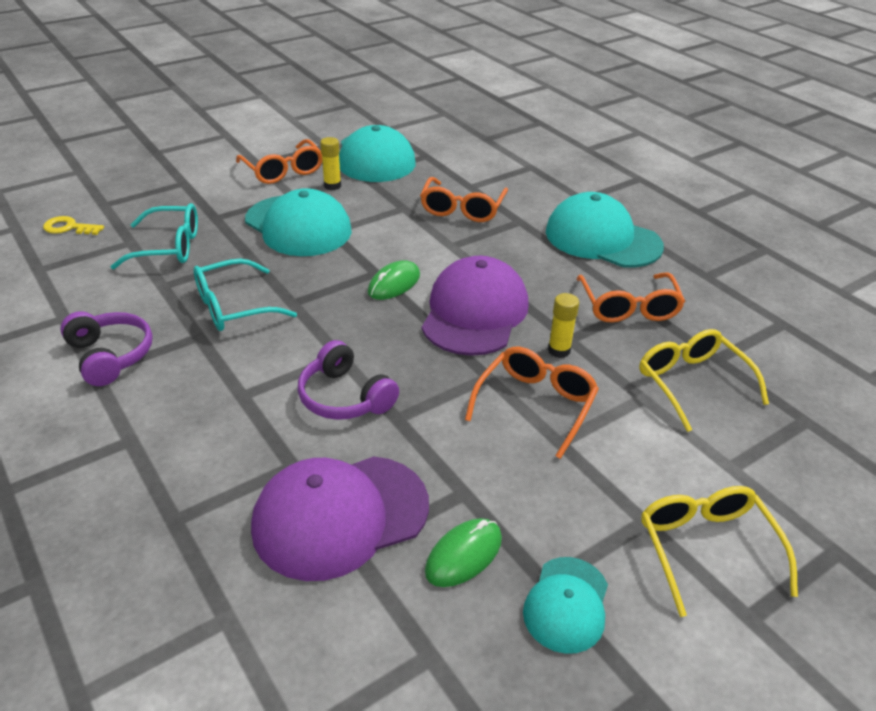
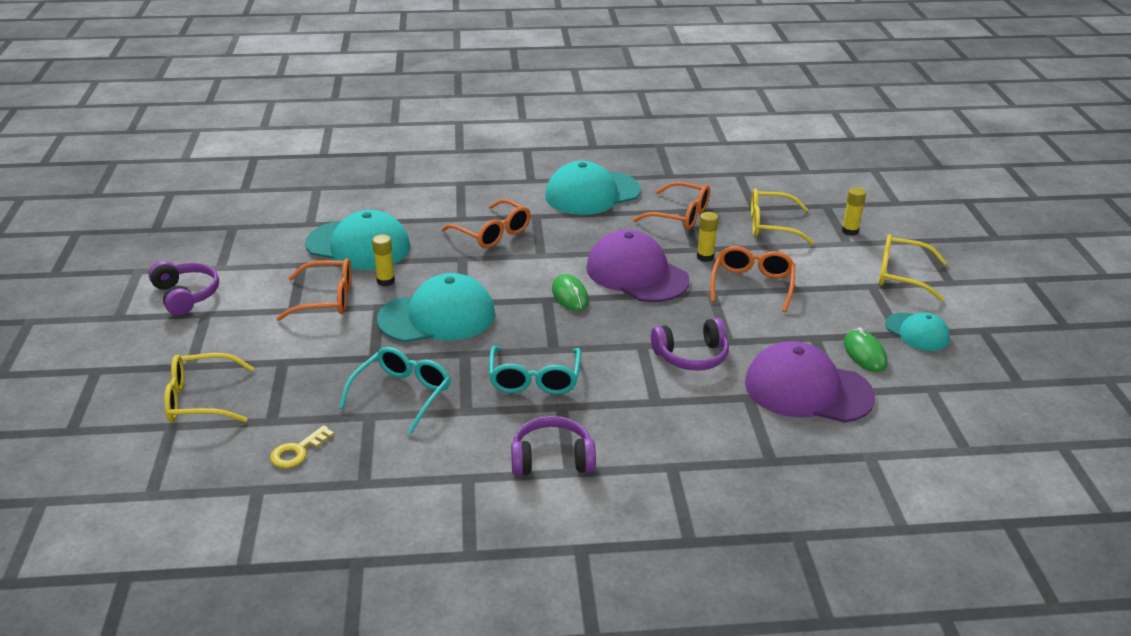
camera: 60 degrees left, 5 degrees down
(116, 170) = (200, 400): none -> yellow glasses
(244, 120) = (186, 295): none -> purple headphones
(340, 516) = (808, 390): purple cap -> purple cap turned 105 degrees clockwise
(536, 404) = (752, 284): orange glasses -> orange glasses turned 45 degrees clockwise
(765, 462) = (850, 231): none -> yellow glue stick

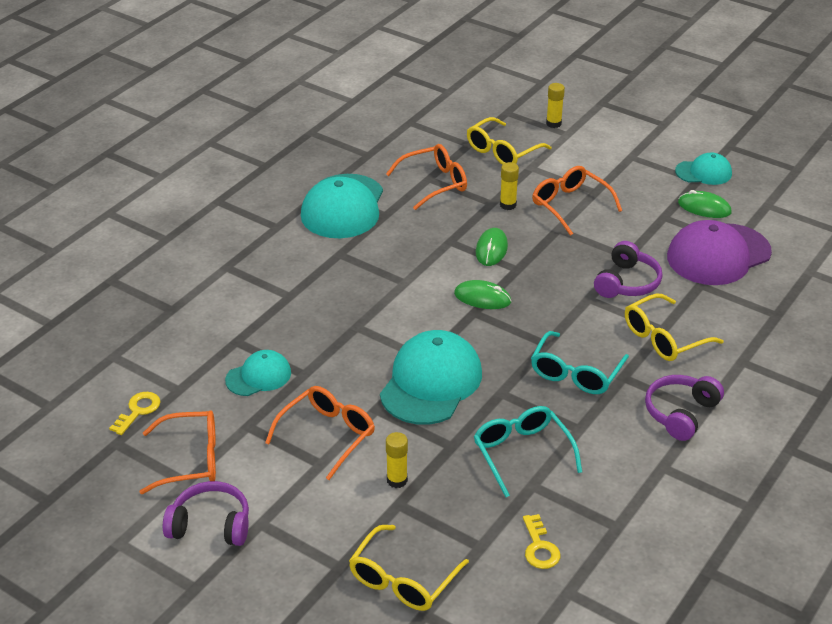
camera: 50 degrees left, 5 degrees up
(272, 220) = (138, 411): none -> yellow key
(358, 245) = (258, 376): turquoise cap -> turquoise cap, size x0.55
(385, 281) = (340, 387): yellow glue stick -> yellow glue stick (397, 480)
(493, 233) = (338, 290): orange glasses -> orange glasses (191, 460)
(534, 380) = (575, 373): turquoise glasses -> turquoise glasses turned 75 degrees clockwise
(636, 274) = (491, 249): purple cap -> green mouse
(901, 275) = (633, 137): yellow glasses -> yellow glasses (663, 338)

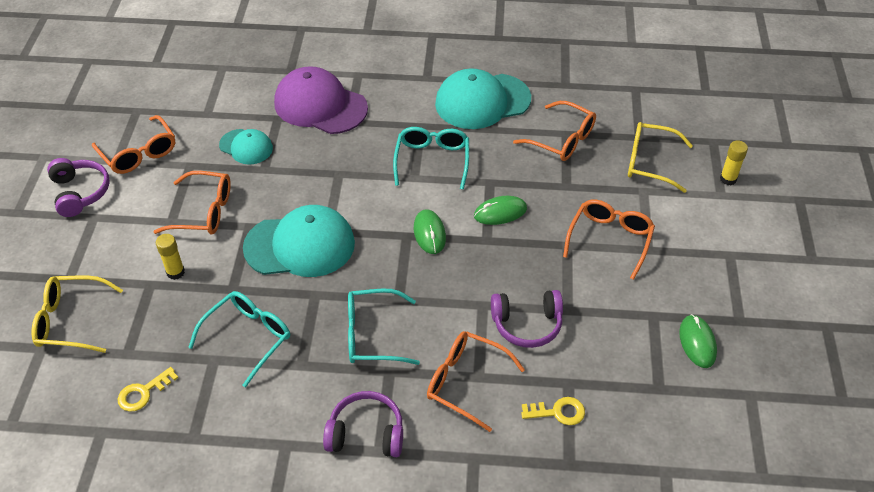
camera: 60 degrees right, 10 degrees up
(138, 411) = (174, 105): yellow key -> yellow key (558, 412)
(392, 263) = (432, 160): none -> turquoise glasses
(508, 205) = (572, 198): yellow glue stick -> none
(663, 338) = (465, 382): yellow glasses -> orange glasses
(703, 172) = (758, 321): turquoise cap -> none
(718, 255) = (628, 381): purple cap -> purple cap (320, 105)

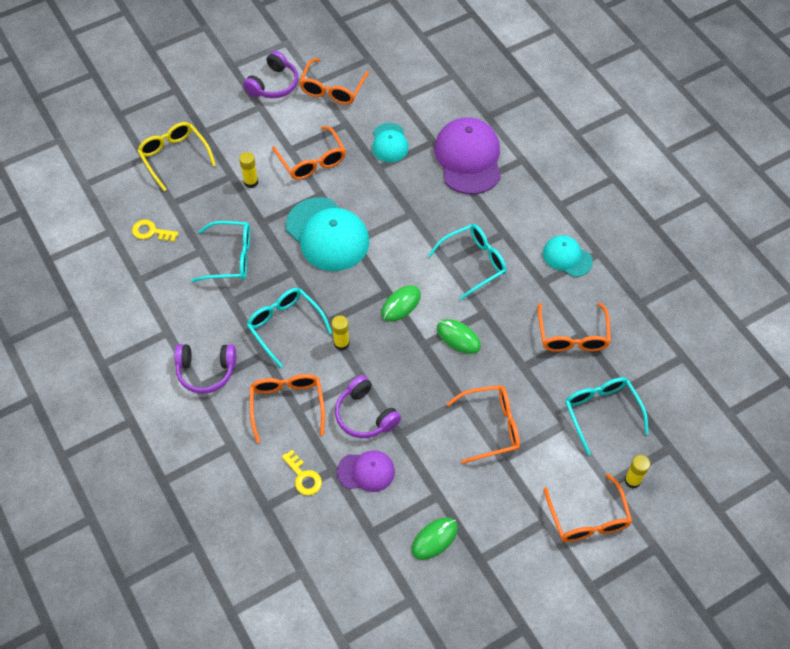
camera: 55 degrees right, 10 degrees up
(366, 433) = (206, 371): purple headphones -> purple headphones turned 120 degrees clockwise
(432, 300) = (341, 343): none -> yellow glue stick
(482, 101) = (567, 257): turquoise cap -> turquoise cap, size x0.55
(589, 357) = (366, 471): none -> purple cap
(649, 162) = (601, 412): yellow glasses -> turquoise glasses
(746, 226) = (588, 519): none -> orange glasses

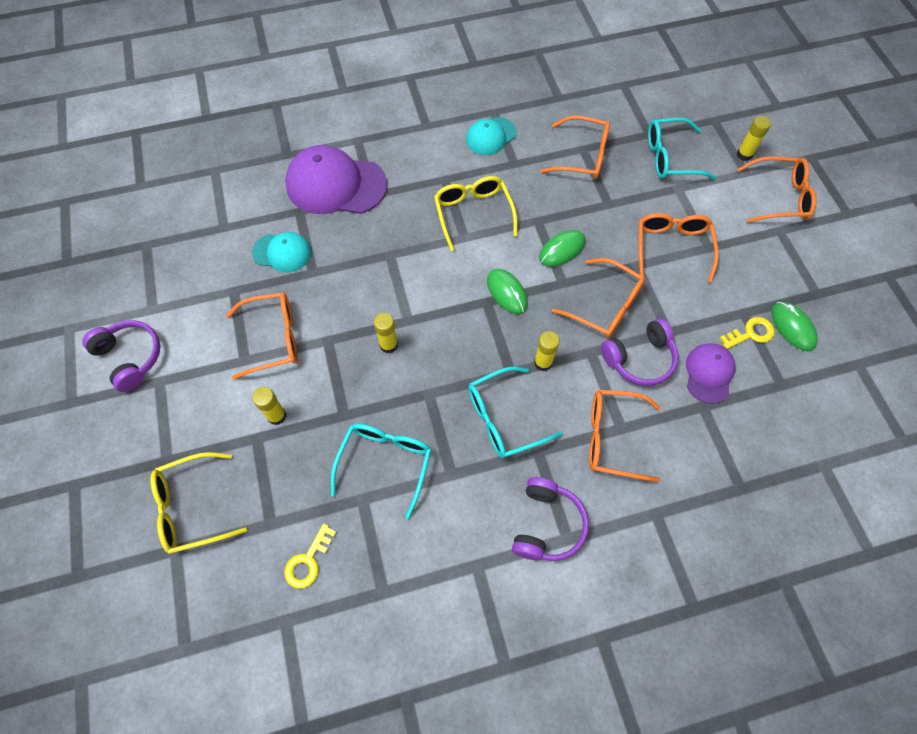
camera: 75 degrees left, 5 degrees up
(303, 476) = (707, 439): yellow key -> yellow key (750, 333)
(327, 234) = (388, 345): turquoise cap -> yellow glue stick
(332, 89) = (173, 293): orange glasses -> orange glasses (605, 306)
(474, 262) = (473, 213): turquoise glasses -> yellow glasses

